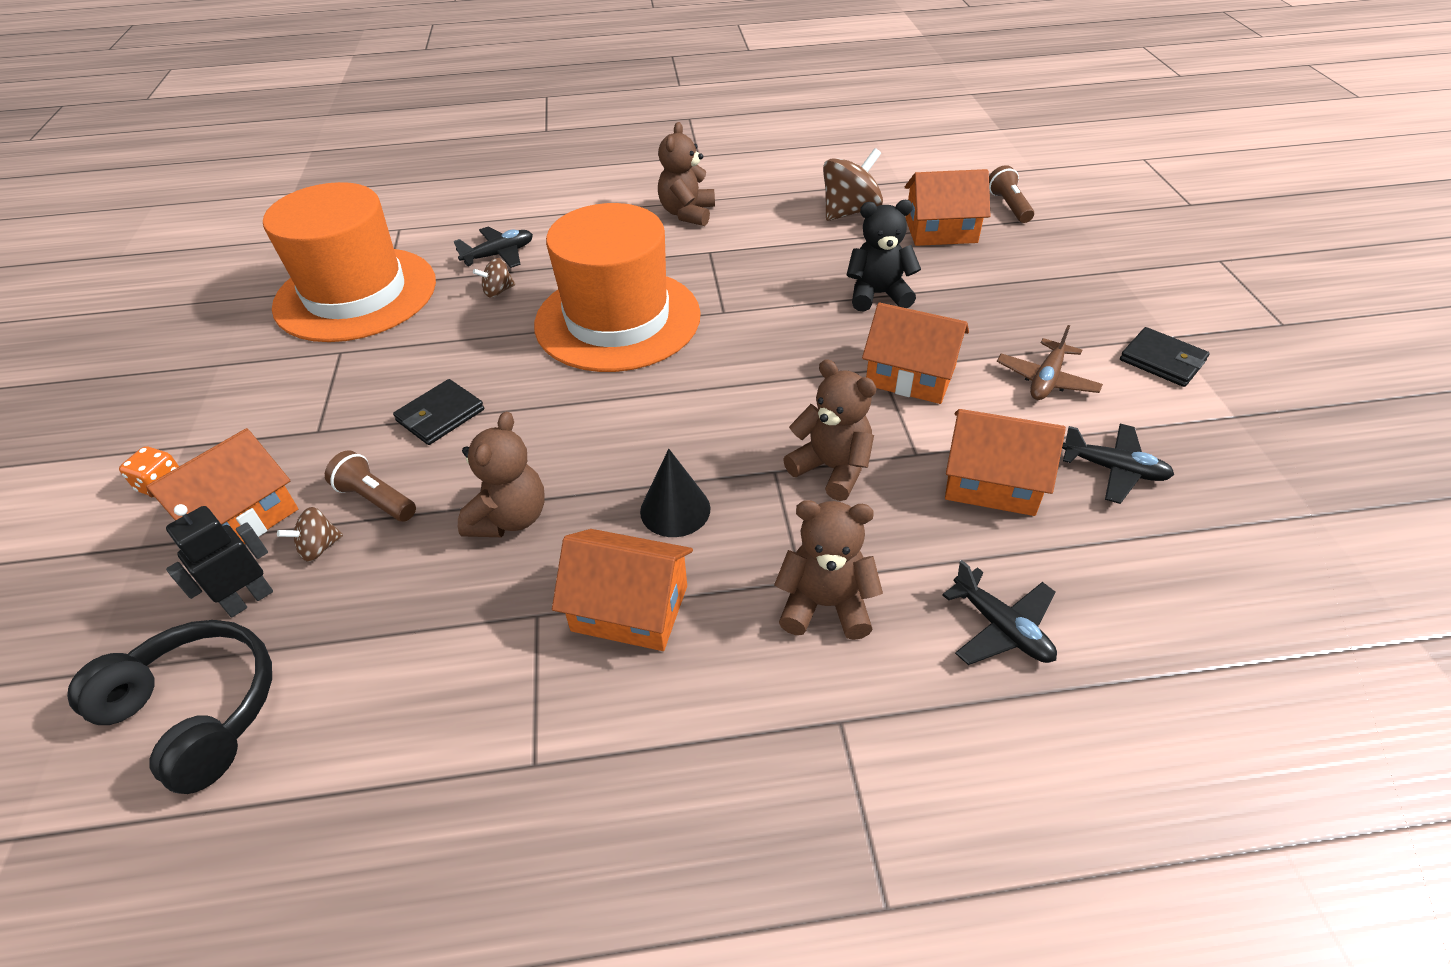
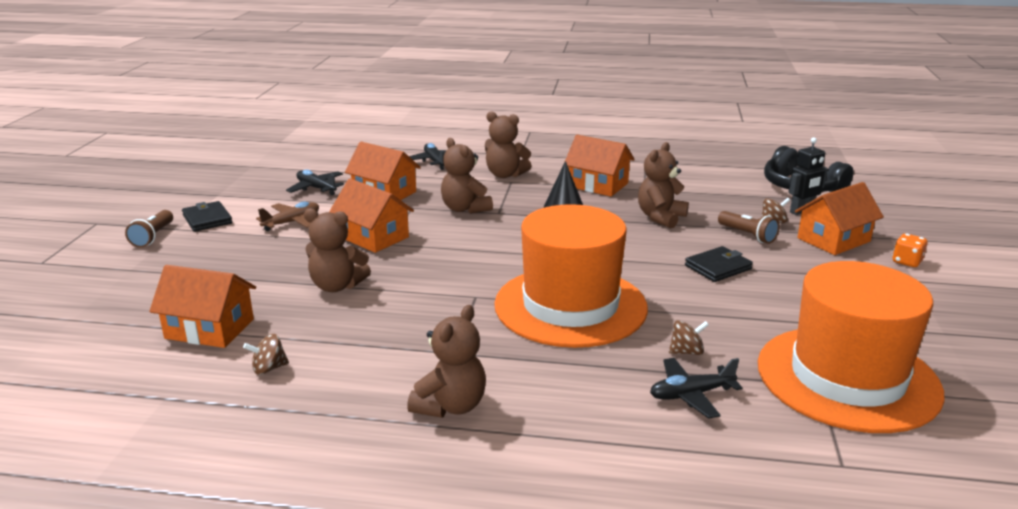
camera: 165 degrees left, 20 degrees down
(850, 212) = (269, 368): brown spinning top -> brown spinning top, size x0.51
(878, 295) = (337, 286): black teddy bear -> brown teddy bear
(1009, 206) = (107, 340): brown flashlight -> brown flashlight (153, 237)

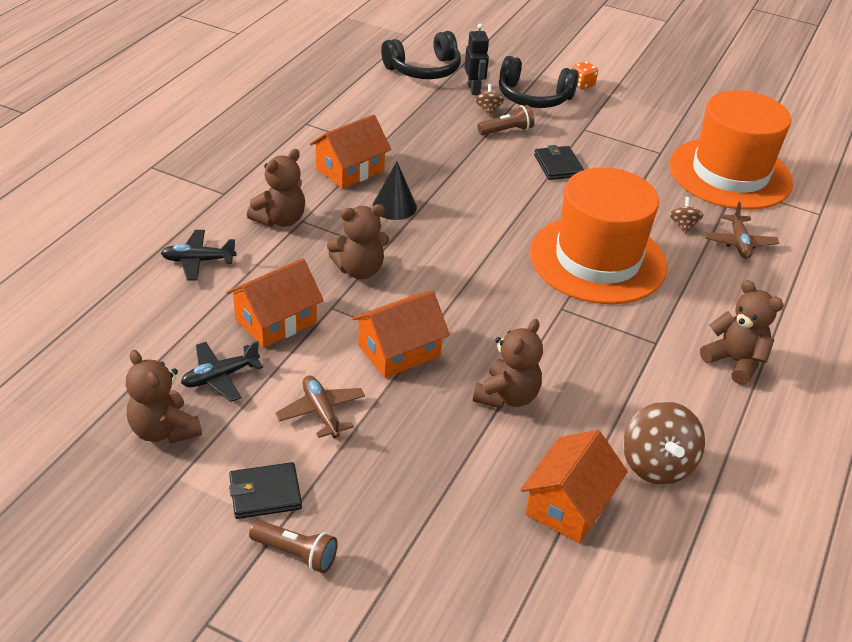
camera: 75 degrees left, 15 degrees up
(269, 368) = (656, 464): brown spinning top -> brown spinning top, size x1.95
(660, 217) = (448, 160): brown teddy bear -> brown teddy bear (164, 430)
(691, 395) = (739, 243): black plane -> brown plane
(833, 240) = (533, 97): orange house -> black headphones

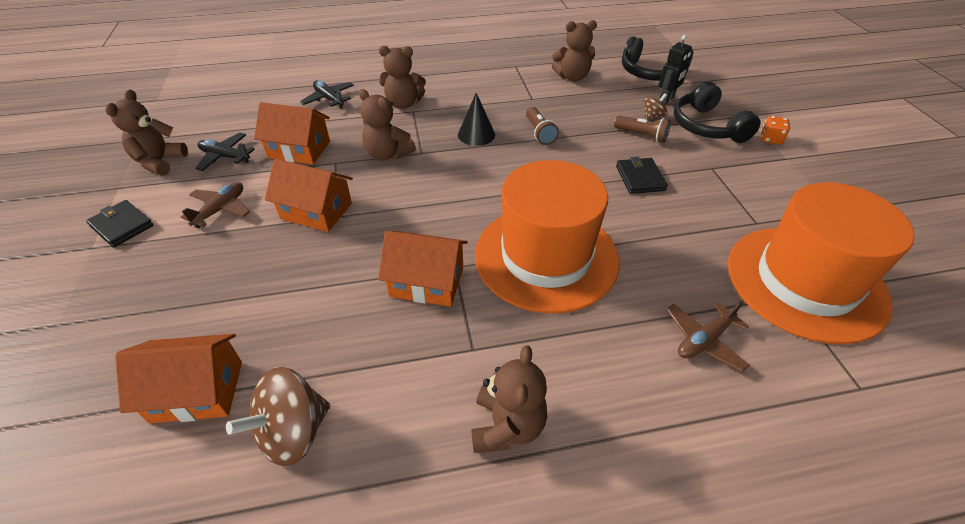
camera: 55 degrees right, 5 degrees up
(296, 553) = (67, 267): brown flashlight -> brown flashlight (539, 133)
(350, 169) = (491, 101): orange house -> orange house (427, 282)
(507, 396) = (311, 288): brown teddy bear -> brown teddy bear (572, 77)
(558, 166) = (640, 178): black wallet -> black wallet turned 45 degrees counterclockwise
(683, 226) = (671, 287): brown spinning top -> none

